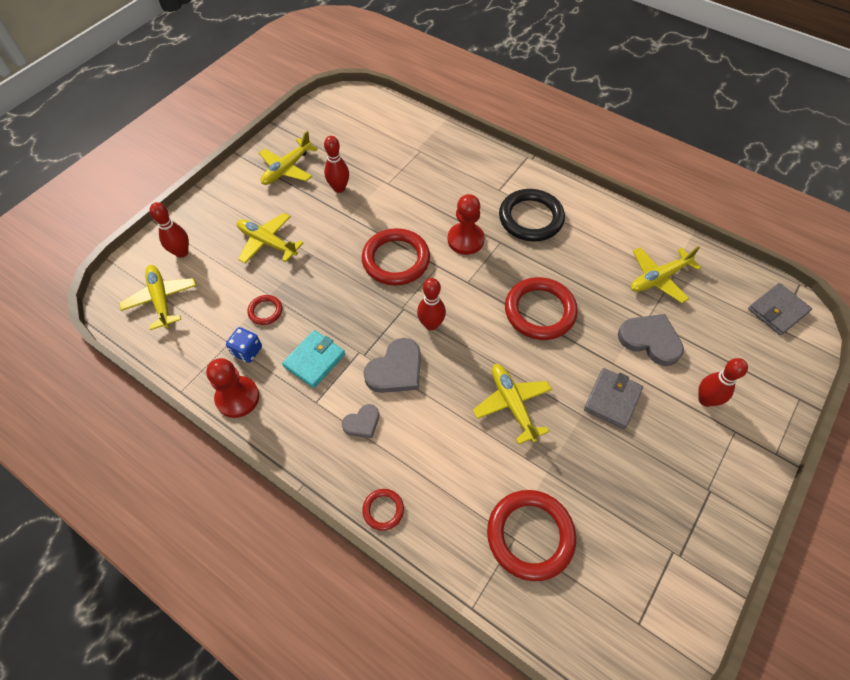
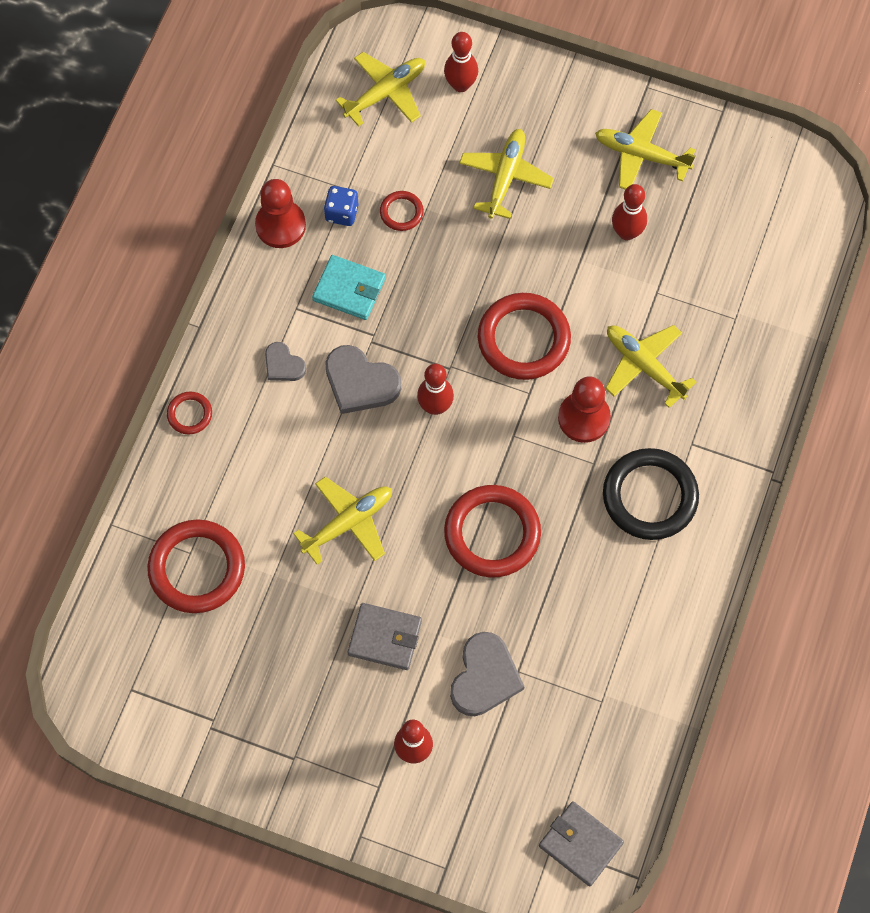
camera: 75 degrees right, 10 degrees up
(658, 278) = (591, 681): yellow plane -> yellow plane (644, 365)

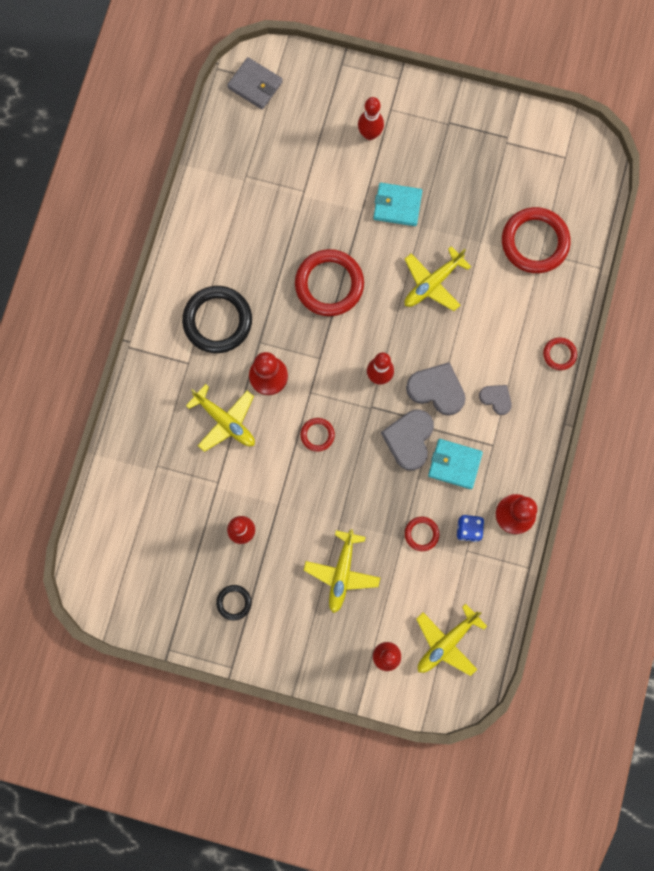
camera: 175 degrees right, 10 degrees up
(385, 637) = (397, 206): grey wallet -> turquoise wallet
(484, 677) = (326, 185): grey heart -> grey heart (409, 439)
(523, 339) = (317, 435): red ring -> red ring, size x0.48
(641, 155) = (234, 602): yellow plane -> black ring

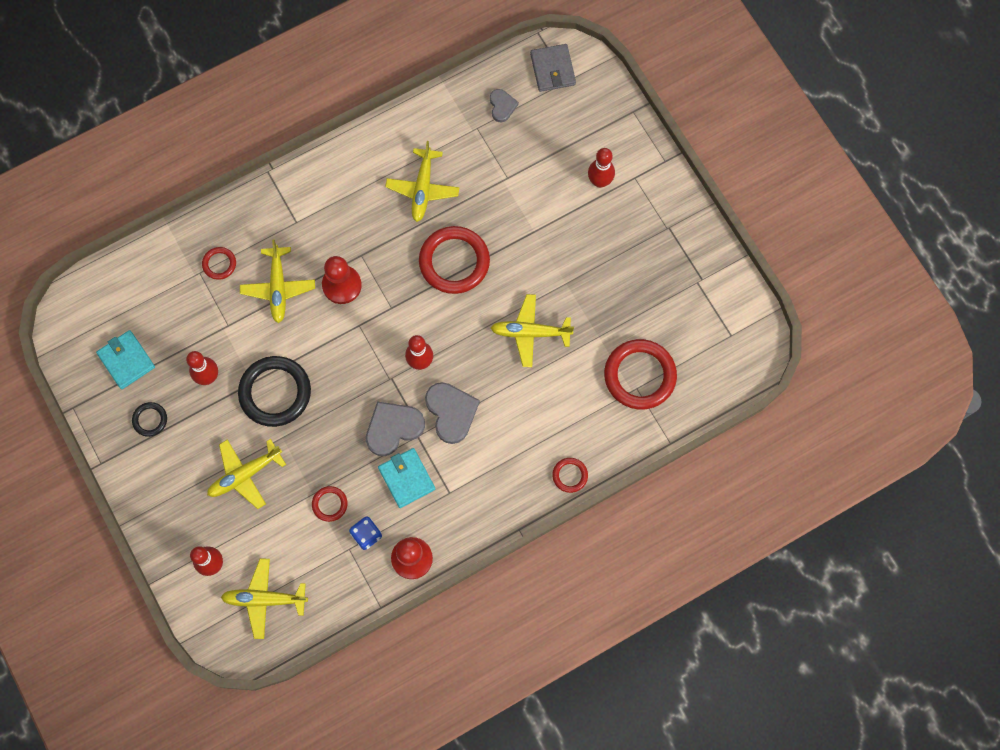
camera: 45 degrees right, 5 degrees down
(217, 321) = (348, 212): black ring -> black ring (275, 392)
(253, 254) = (423, 189): none -> yellow plane
(317, 435) = (331, 360): red ring -> red ring (219, 264)
(397, 206) = (564, 252): turquoise wallet -> turquoise wallet (126, 360)
(496, 399) = (487, 461): grey heart -> grey heart (502, 106)

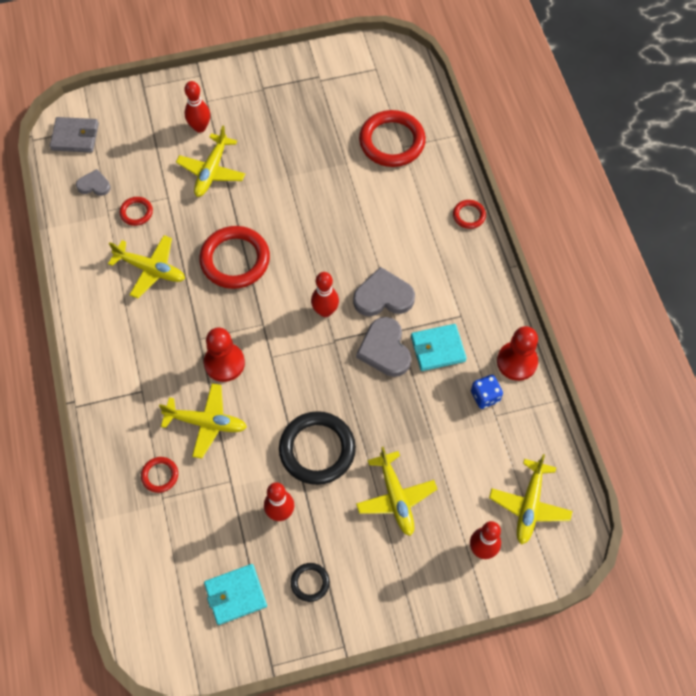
camera: 75 degrees left, 10 degrees down
(329, 504) = (446, 423): red ring -> red ring (136, 212)
(530, 333) = (326, 214): yellow plane -> yellow plane (211, 171)

